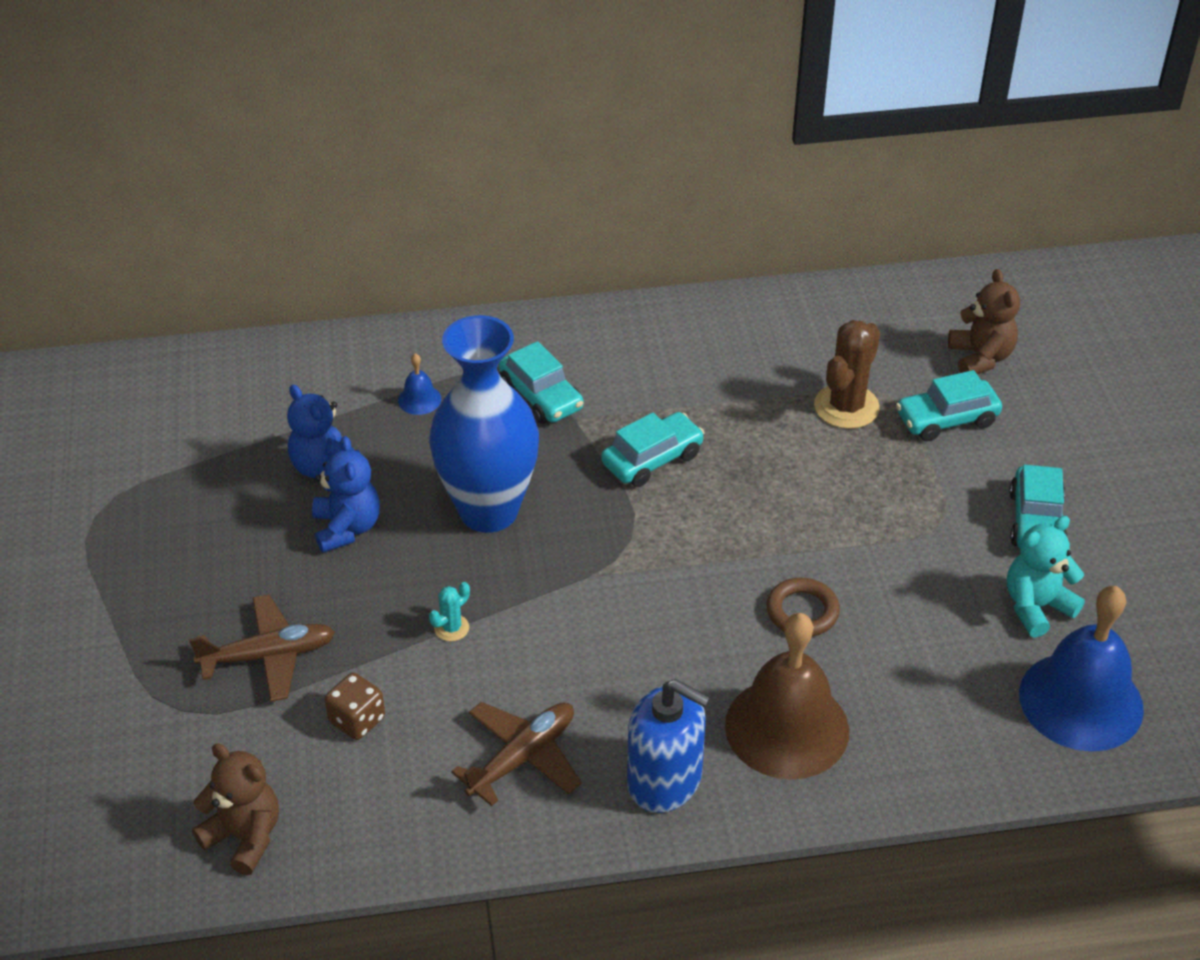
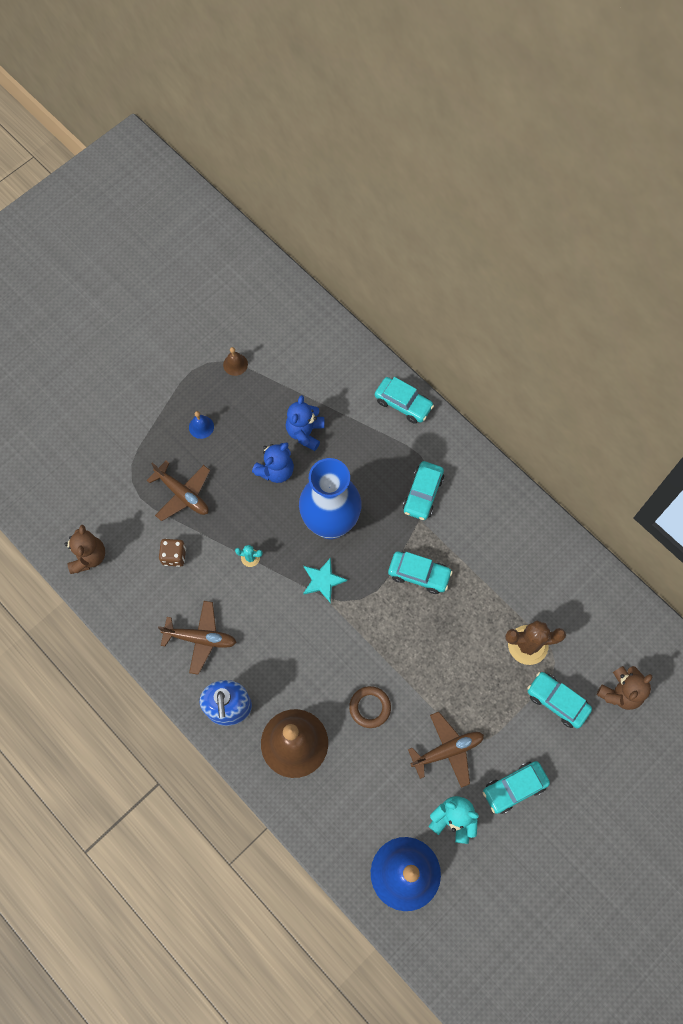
camera: 55 degrees right, 25 degrees up
(134, 487) = (235, 364): none -> brown bell
(393, 348) = (403, 403): none -> turquoise car
(419, 399) = (378, 441): blue bell -> blue bell (201, 427)
(566, 564) = (323, 580): none -> turquoise star
(931, 561) = (447, 750): none -> brown plane

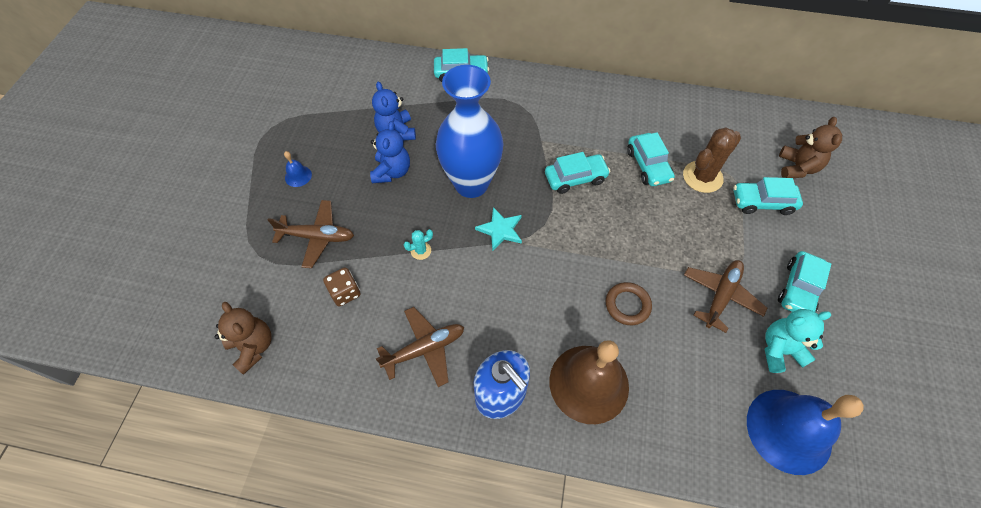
camera: 35 degrees left, 10 degrees down
(235, 364) = (297, 116): brown bell -> none
(423, 494) = (528, 122): turquoise car -> turquoise car (648, 165)

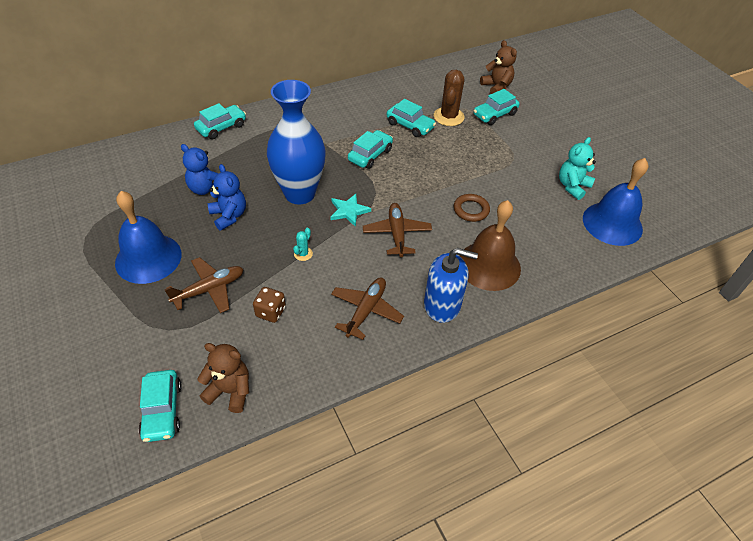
camera: 40 degrees left, 10 degrees down
(298, 176) = (148, 258): blue bell -> blue bell, size x2.42
(720, 296) = (517, 176): brown plane -> brown plane (397, 234)
(798, 289) = (554, 150): turquoise car -> turquoise car (162, 410)

